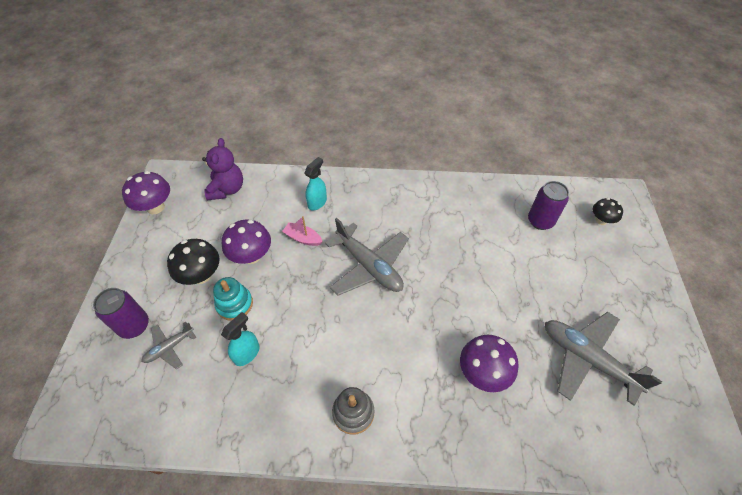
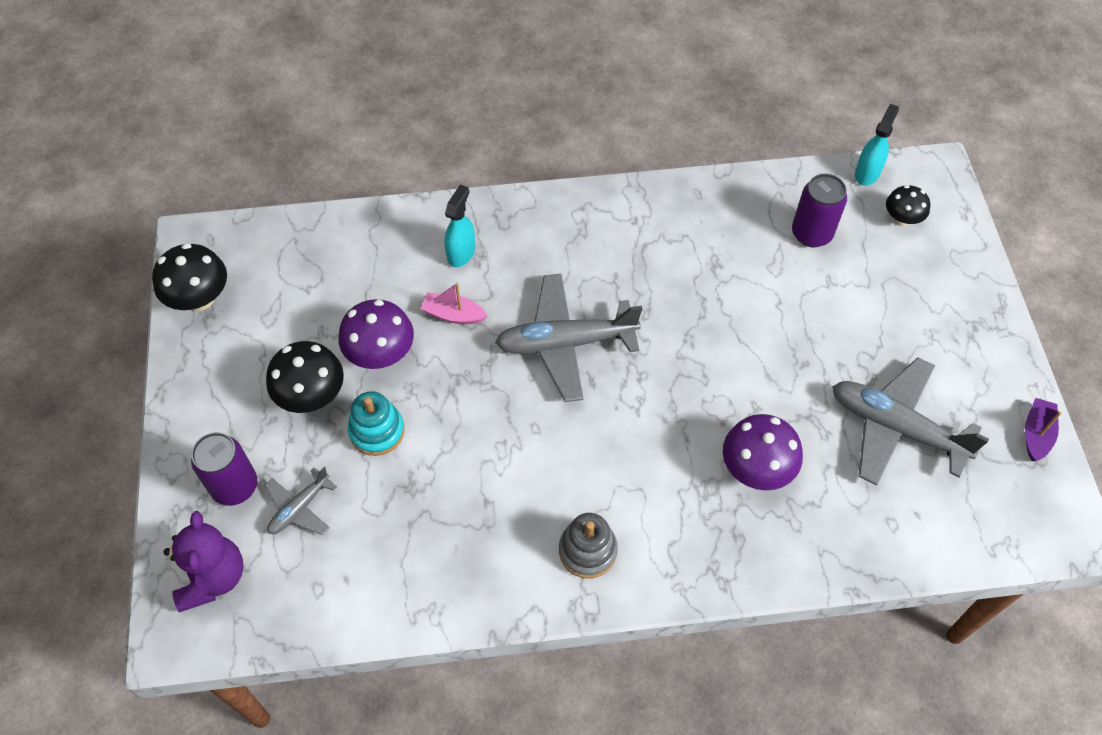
camera: 10 degrees left, 5 degrees up
(155, 207) = (200, 299): purple mushroom -> black mushroom
(227, 189) = (308, 252): purple teddy bear -> purple teddy bear (213, 577)
(247, 353) = (417, 498): turquoise spray bottle -> turquoise spray bottle (867, 173)
(369, 266) = (565, 343): grey plane -> grey plane turned 135 degrees clockwise
(692, 381) = (1036, 434): none -> purple boat

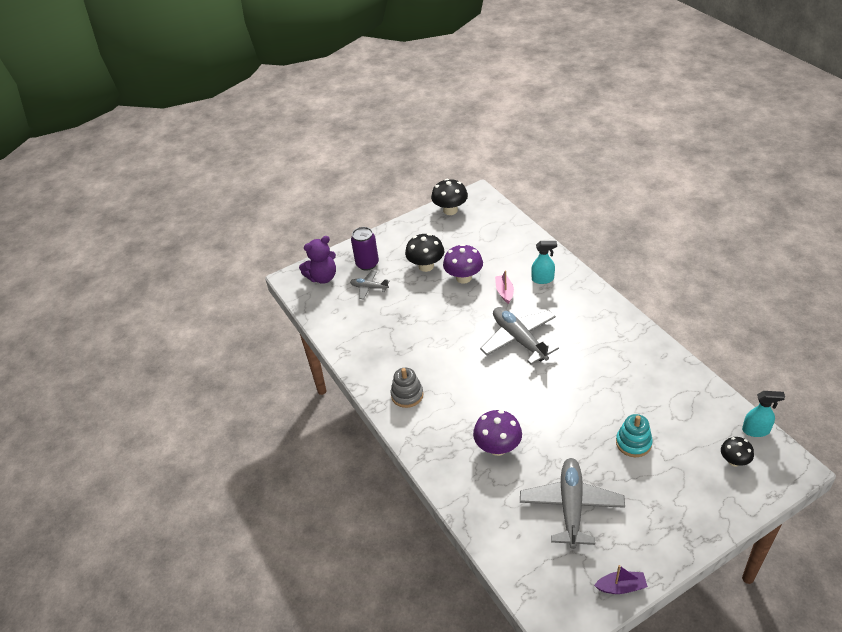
camera: 70 degrees right, 15 degrees down
(377, 431) = (422, 294): turquoise stacking toy -> turquoise stacking toy (633, 443)
(811, 233) = (681, 418): purple can -> none

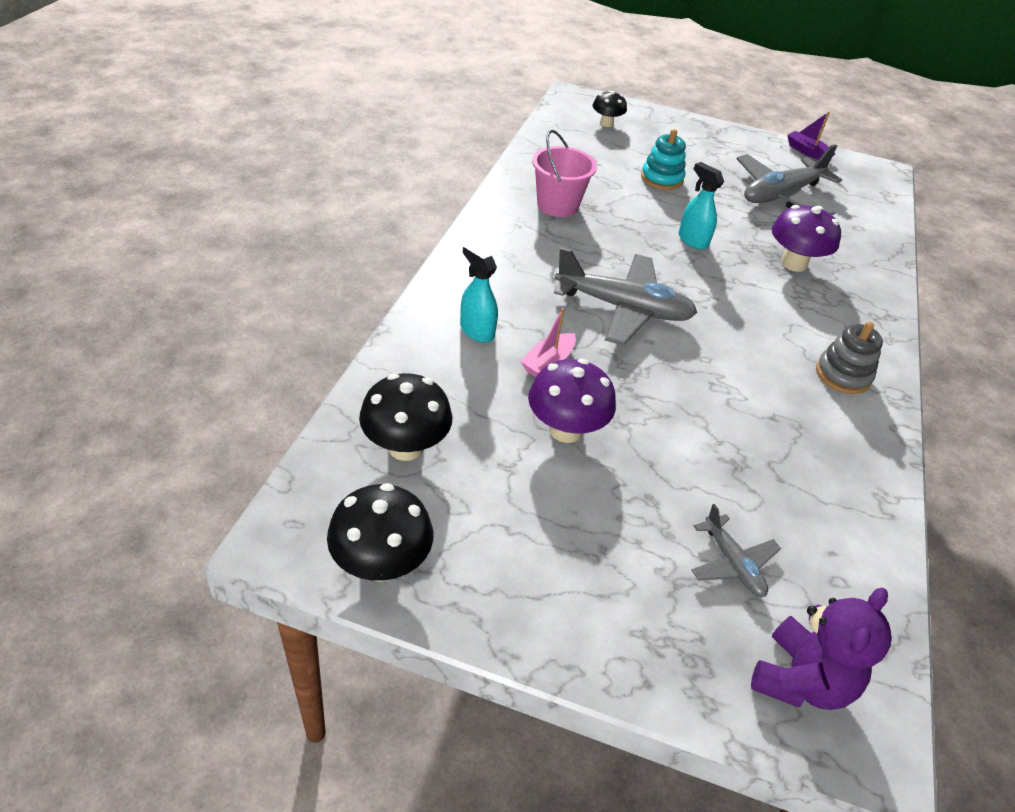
camera: 140 degrees left, 0 degrees up
(322, 277) = (801, 680): purple teddy bear -> purple teddy bear turned 105 degrees clockwise
(367, 264) = (681, 616): purple can -> none
(426, 266) = (589, 503): black mushroom -> black mushroom (406, 447)
(519, 339) = (623, 308): grey plane -> grey plane turned 90 degrees counterclockwise
(631, 365) = (557, 205): none -> pink bucket
(756, 430) = (555, 118): turquoise spray bottle -> turquoise spray bottle (692, 240)

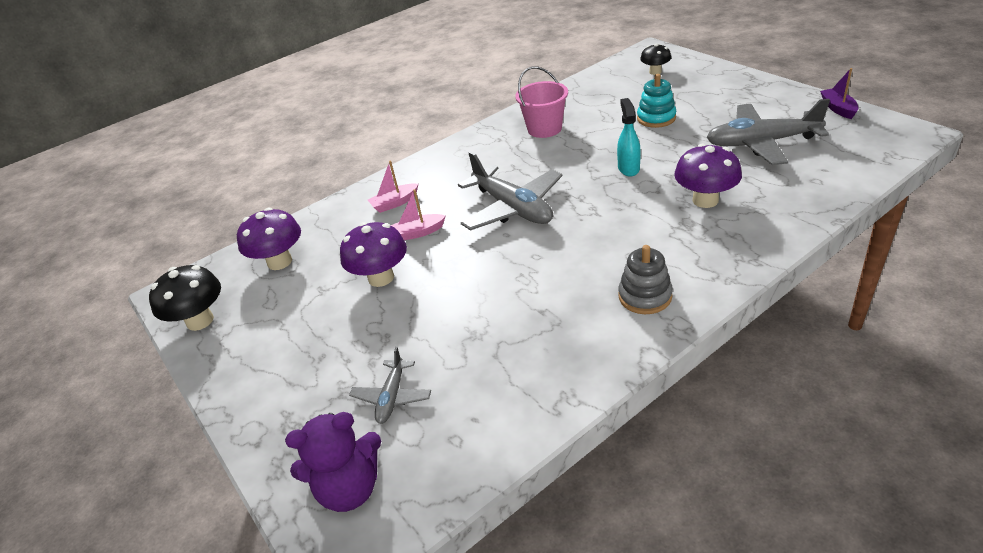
camera: 45 degrees right, 5 degrees down
(406, 447) = (280, 262): black mushroom -> purple mushroom
(477, 331) = (394, 203): turquoise spray bottle -> pink boat

